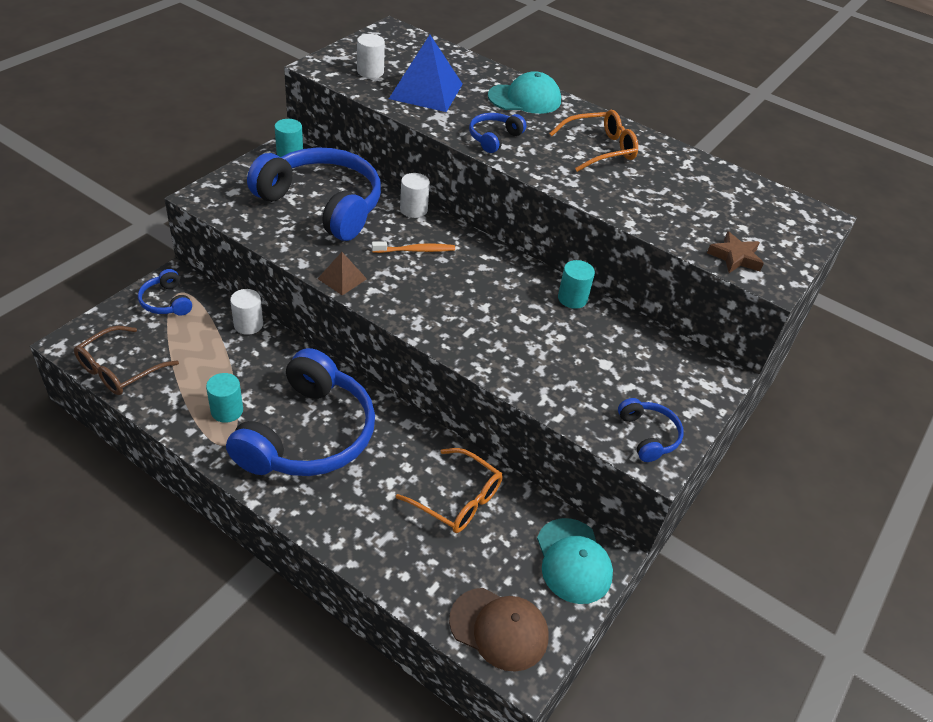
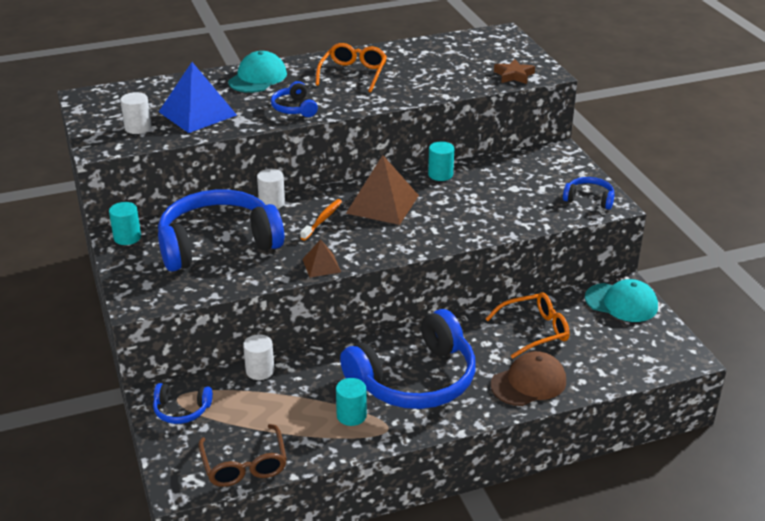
camera: 50 degrees left, 10 degrees down
(308, 434) = (415, 380): blue headphones -> blue headphones turned 90 degrees clockwise
(479, 278) = (382, 204): none -> brown pyramid
(499, 629) = (652, 356): brown cap -> brown cap (528, 383)

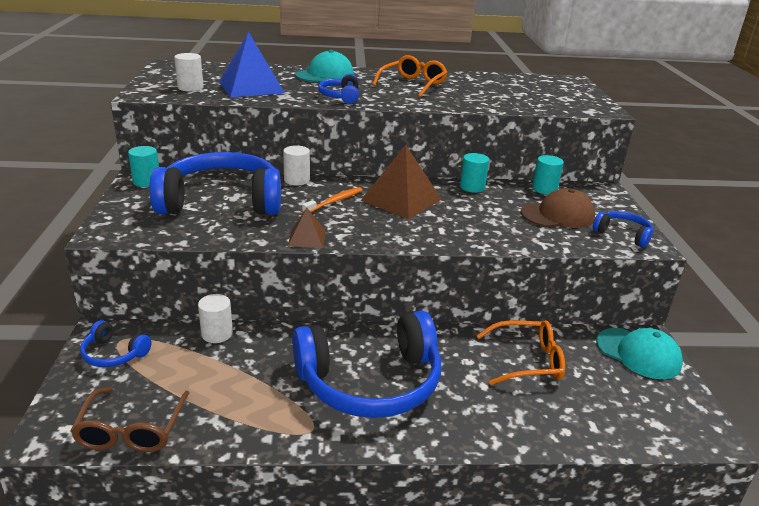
camera: 15 degrees right, 5 degrees down
(351, 415) = (280, 404): turquoise cylinder -> turquoise cylinder (544, 189)
(514, 75) = (569, 106): brown star -> none
(528, 383) = (499, 417): brown cap -> brown cap (557, 215)

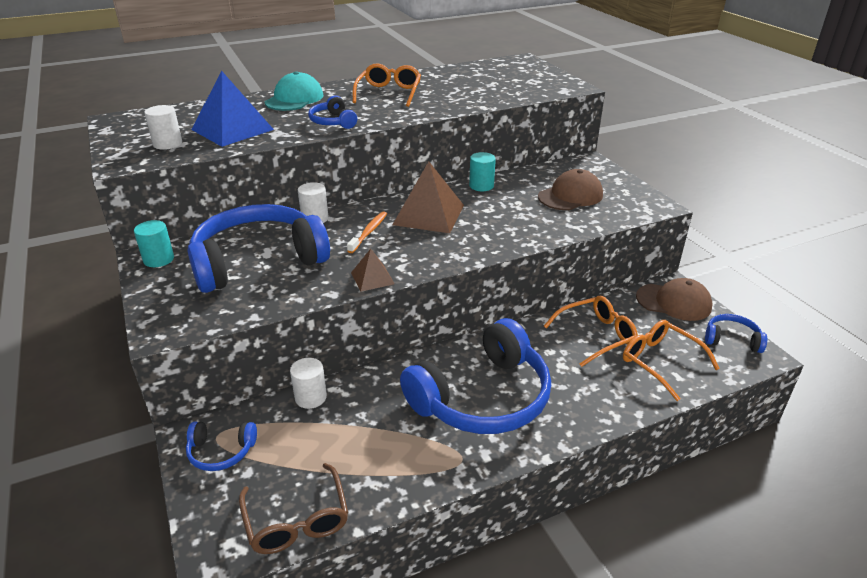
camera: 20 degrees left, 5 degrees up
(544, 189) = (542, 172): turquoise cylinder -> none
(582, 407) = (660, 362): none -> orange glasses
(623, 234) = (632, 201): blue headphones -> blue headphones (732, 339)
(638, 353) = (673, 302): turquoise cap -> brown cap

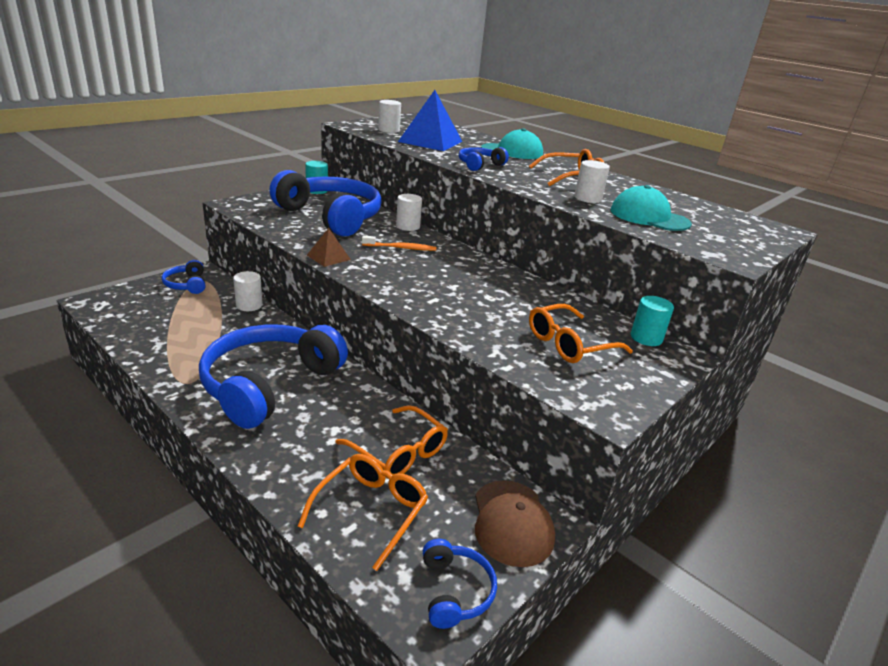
camera: 65 degrees right, 5 degrees down
(297, 520) = (122, 322): brown glasses -> none
(428, 214) = (453, 269): brown pyramid -> none
(444, 100) = (587, 198): none -> white cylinder
(481, 186) = (538, 289): turquoise cylinder -> turquoise cylinder (646, 338)
(482, 397) = (269, 384): blue headphones -> blue headphones turned 90 degrees clockwise
(491, 90) = (649, 217): none -> turquoise cap
(570, 196) = (569, 344): brown cap -> orange glasses

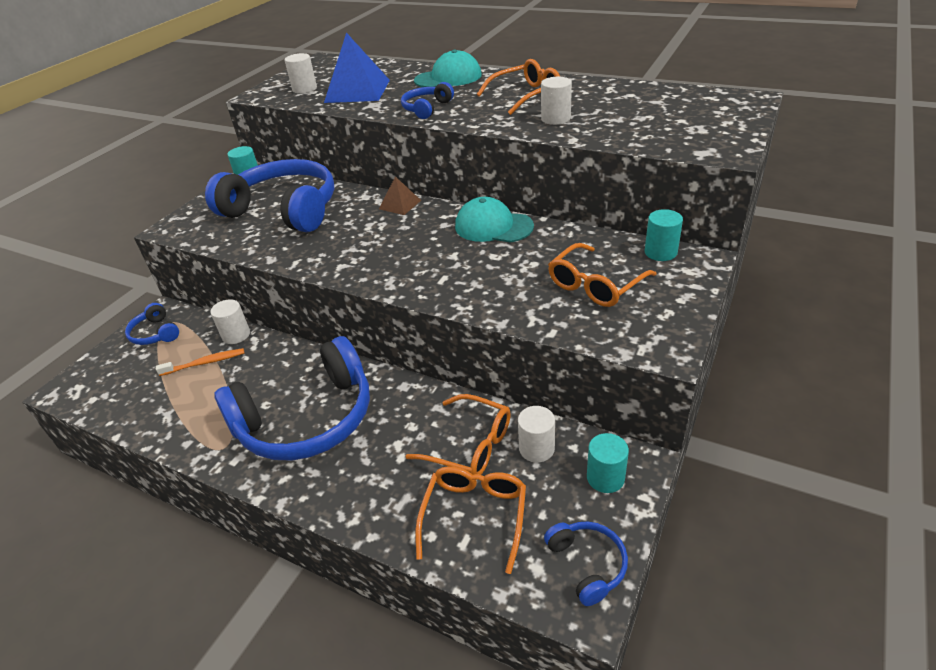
camera: 10 degrees left, 10 degrees up
(269, 384) = (307, 419): blue headphones -> blue headphones turned 135 degrees counterclockwise
(328, 257) = (310, 263): brown pyramid -> brown pyramid (400, 204)
(401, 248) = (377, 226): orange toothbrush -> orange toothbrush (205, 363)
(408, 226) = (369, 195): white cylinder -> white cylinder (536, 448)
(512, 522) = (605, 477): brown cap -> turquoise cylinder
(649, 217) = (625, 124): turquoise cap -> turquoise cap (493, 226)

